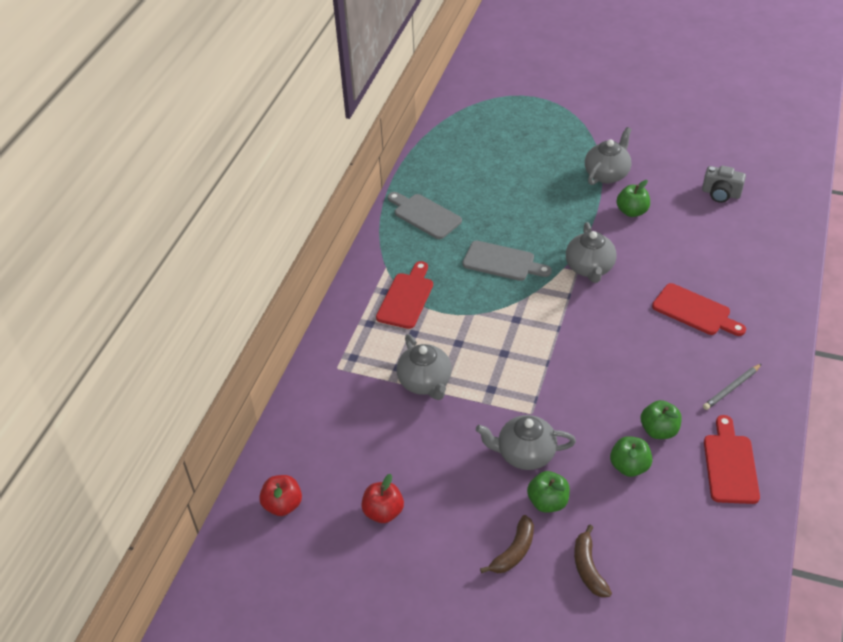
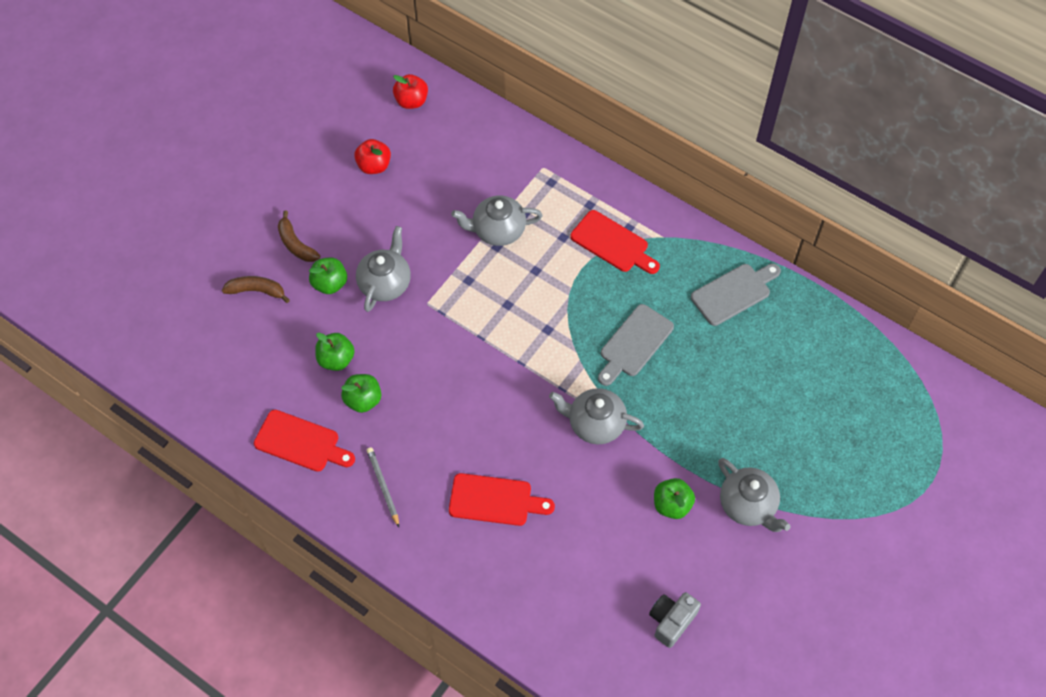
camera: 105 degrees right, 15 degrees up
(694, 311) = (495, 500): red cutting board -> red cutting board turned 135 degrees counterclockwise

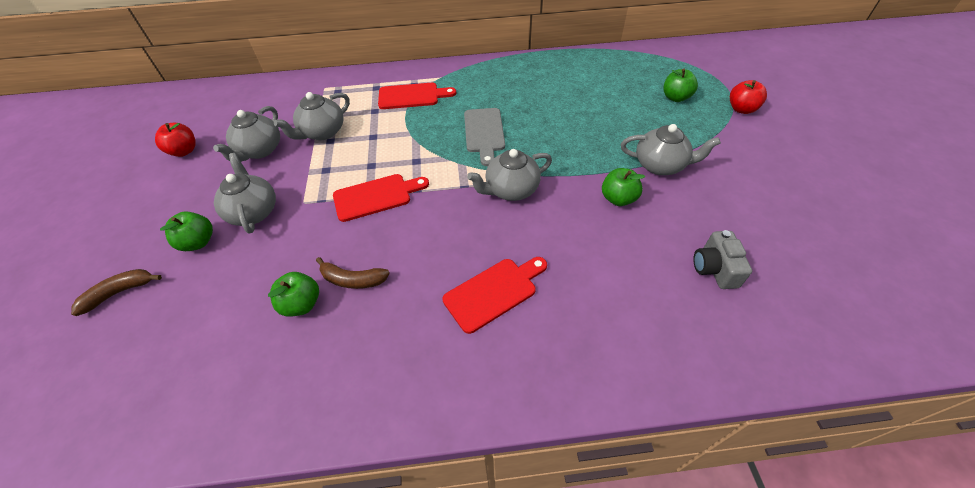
camera: 40 degrees left, 10 degrees down
(296, 244) = (142, 235): brown banana -> brown banana (353, 280)
(301, 442) = (262, 386): red cutting board -> red cutting board (376, 196)
(336, 359) = (248, 291): green apple -> green apple (675, 97)
(383, 486) = (383, 359): grey pencil -> none
(411, 101) = (189, 105): red apple -> red apple (741, 109)
(432, 213) = (260, 150): none -> grey teapot
(733, 293) = (513, 77): grey cutting board -> none

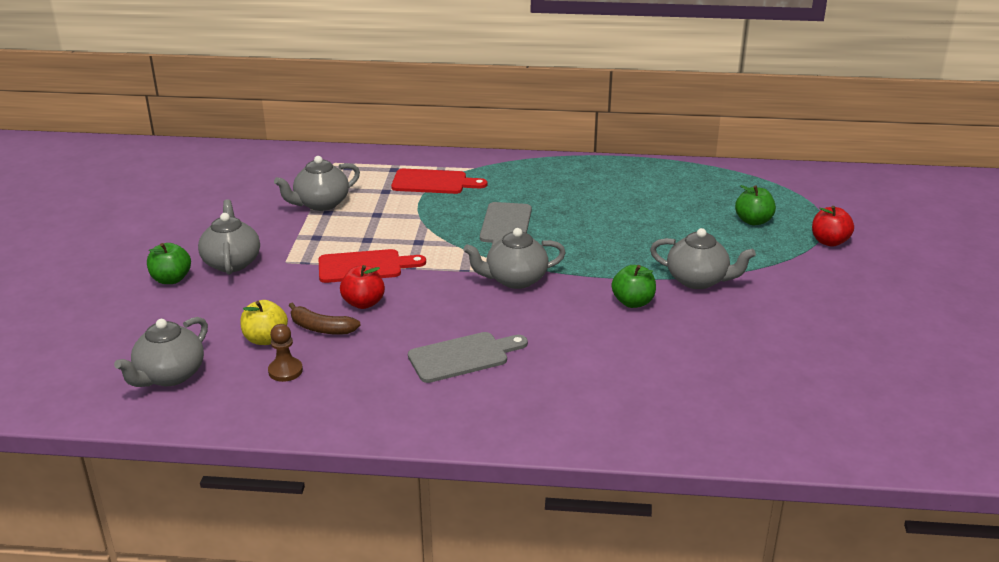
camera: 10 degrees right, 20 degrees down
(119, 292) = (90, 307): brown banana -> none
(184, 151) = (166, 202): red apple -> red apple (363, 303)
(260, 150) = (248, 211): grey teapot -> grey teapot (170, 375)
(301, 304) = (265, 339): green apple -> yellow apple
(329, 344) = (285, 371): none -> brown pawn
(494, 292) = (463, 357): red cutting board -> grey cutting board
(714, 268) = (709, 371): grey camera -> none

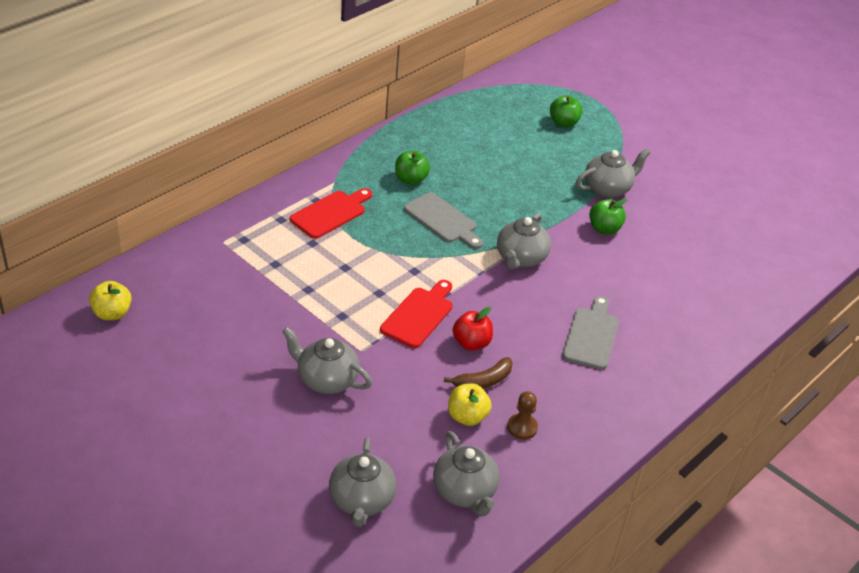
camera: 55 degrees left, 10 degrees up
(171, 279) = (313, 426): green apple -> green apple (410, 179)
(200, 163) = (112, 313): none -> yellow apple
(321, 204) = (288, 285): grey teapot -> grey teapot (361, 500)
(829, 242) = (621, 115): red apple -> none

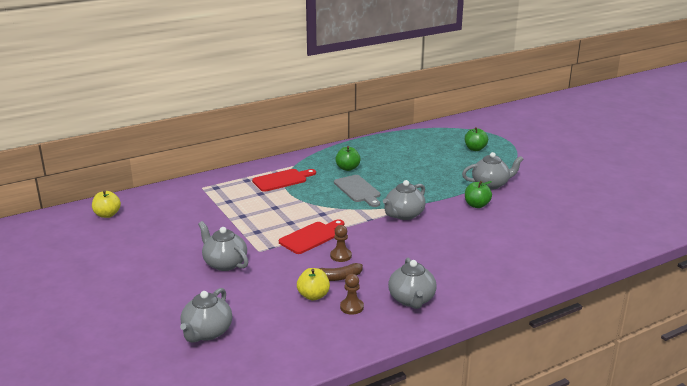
camera: 20 degrees right, 15 degrees down
(464, 492) = (286, 338): grey teapot -> grey teapot (411, 300)
(471, 343) = (341, 256): red apple -> brown pawn
(591, 335) = (435, 262): grey cutting board -> none

